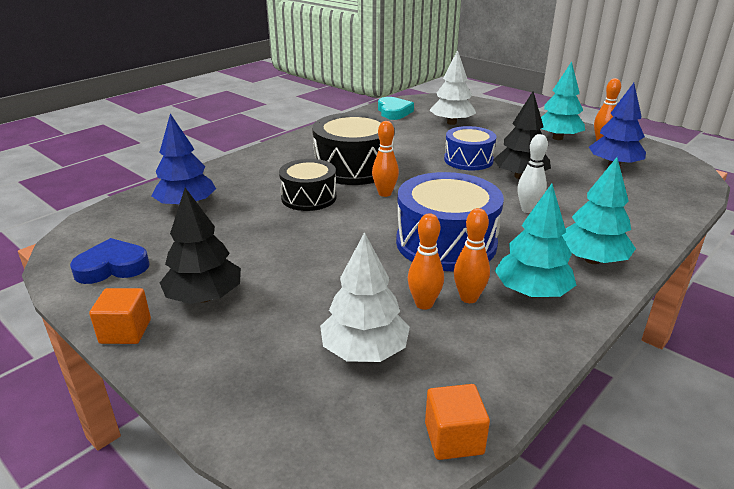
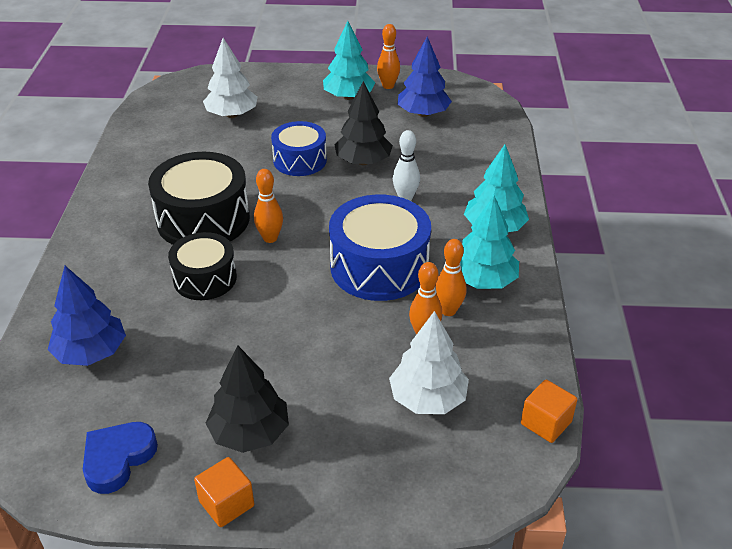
camera: 40 degrees left, 10 degrees up
(393, 112) = (154, 122): turquoise heart -> none

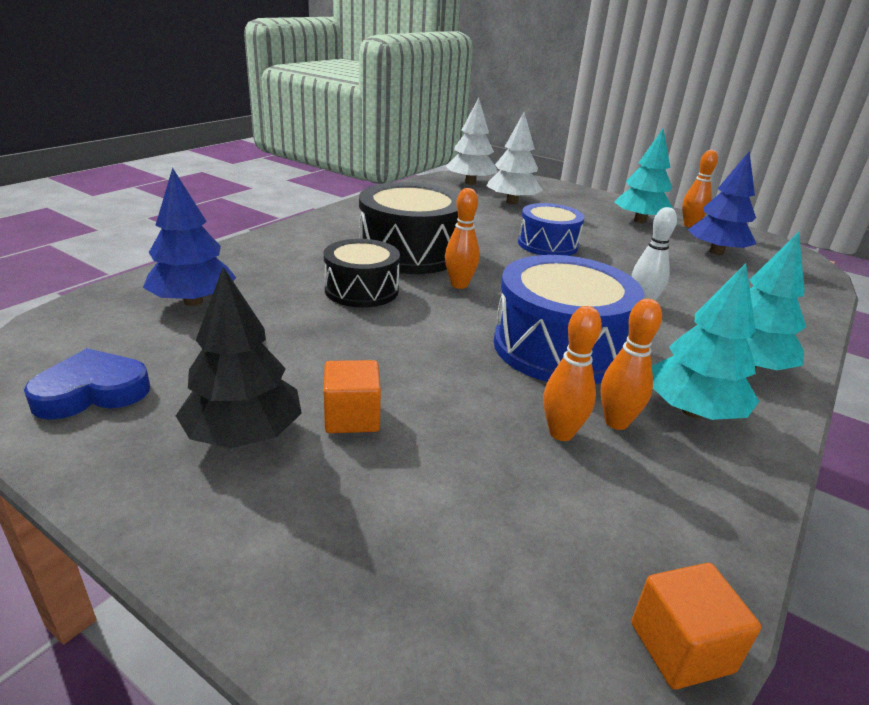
camera: 30 degrees right, 10 degrees down
(226, 504) = (125, 496): orange cube -> orange cube (352, 417)
(363, 161) = (616, 264): black tree -> none
(428, 398) = (503, 509): white tree -> white tree (470, 183)

